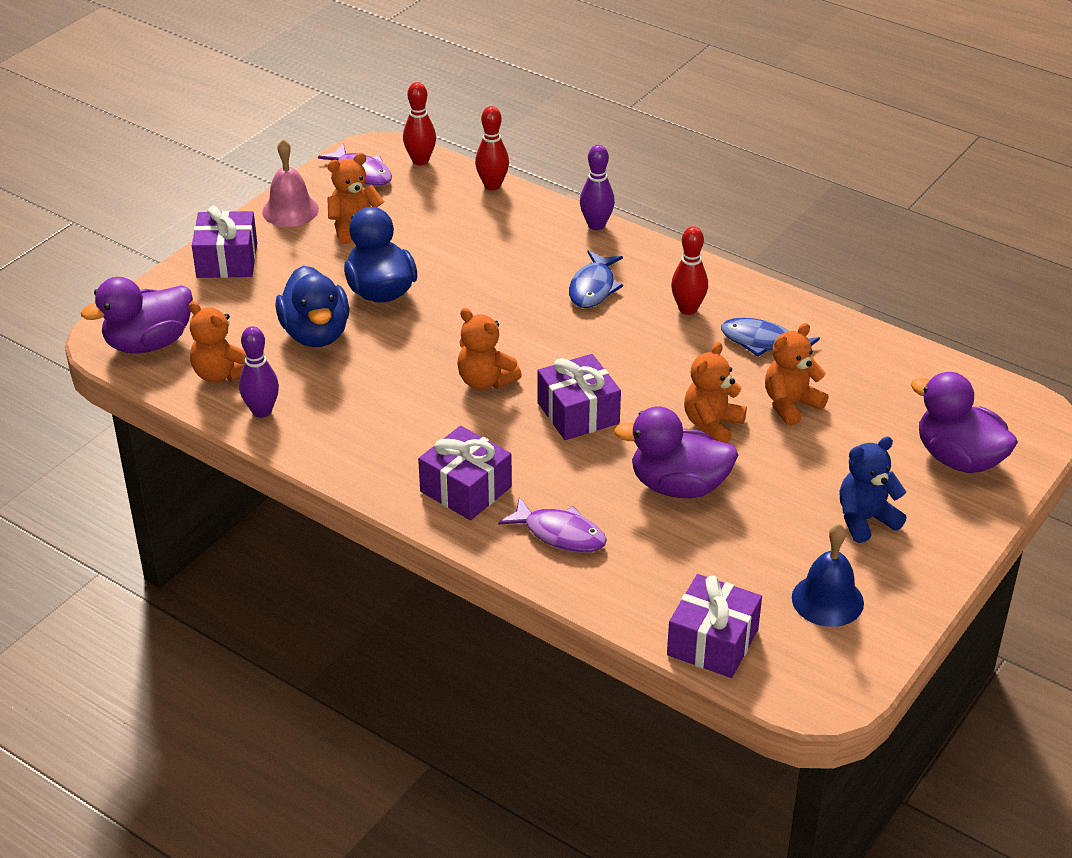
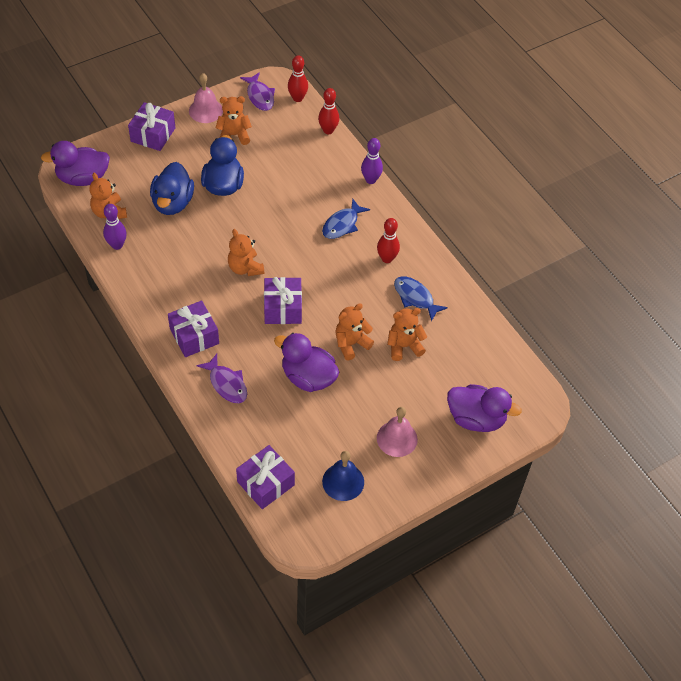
camera: 20 degrees right, 15 degrees up
(865, 519) = (397, 438): blue teddy bear -> pink bell
(958, 459) = (476, 418): purple duck -> purple duck turned 135 degrees clockwise

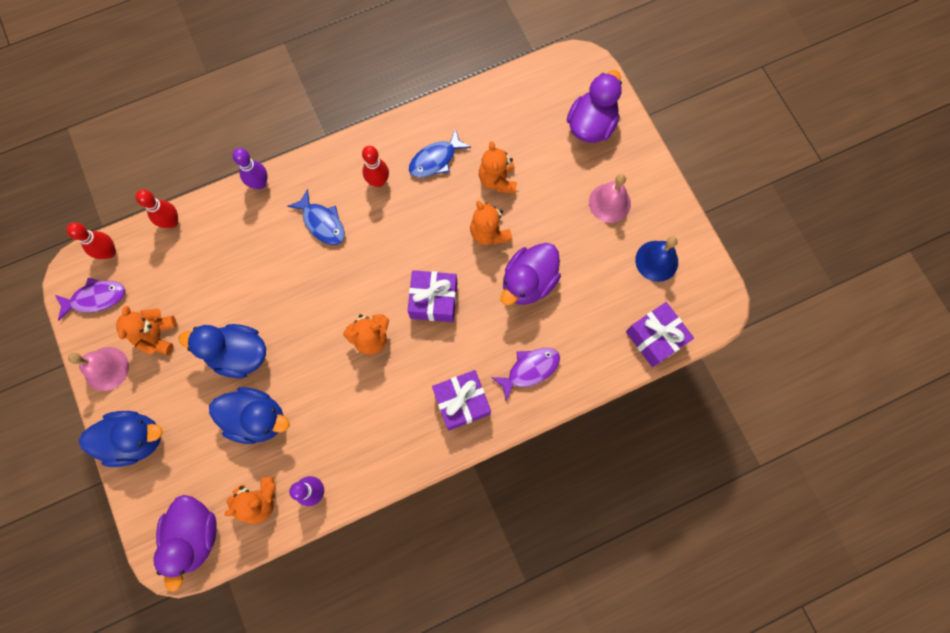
camera: 80 degrees left, 20 degrees up
(153, 135) = (135, 439): purple gift -> blue duck

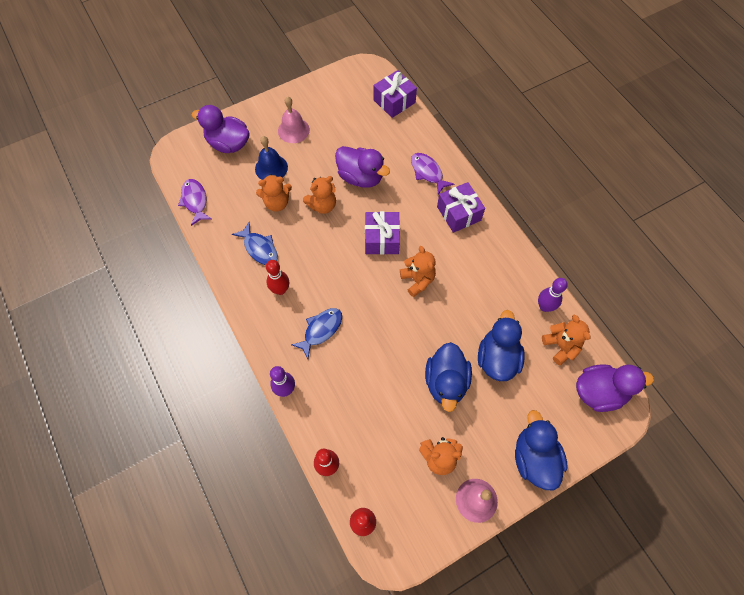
camera: 95 degrees left, 10 degrees down
(96, 298) = (410, 526): purple fish -> purple fish (195, 201)
(656, 261) = (337, 102): blue bell -> blue bell (271, 168)

